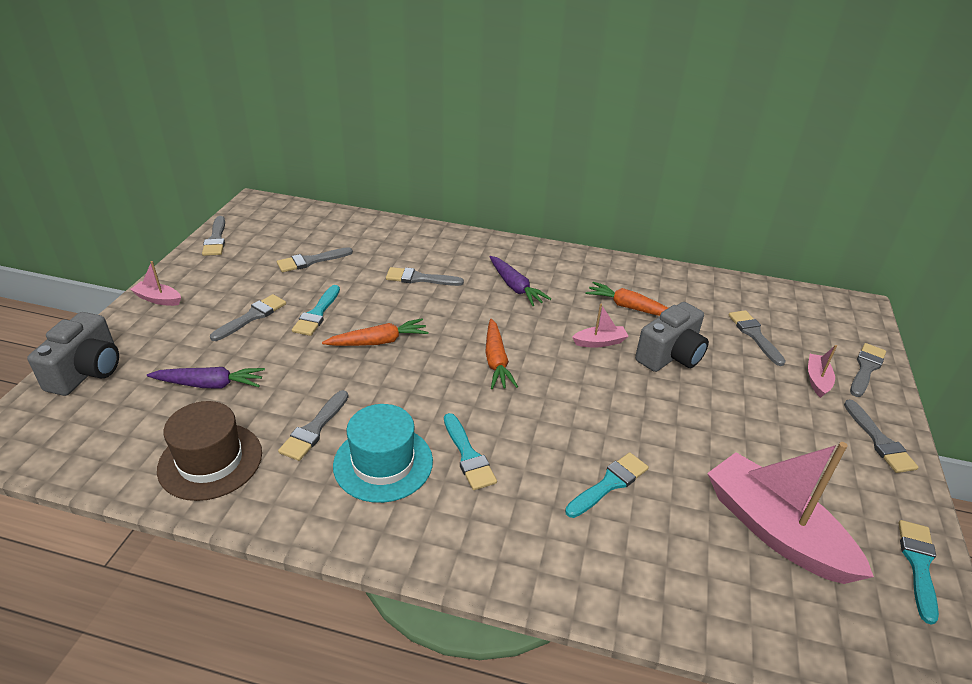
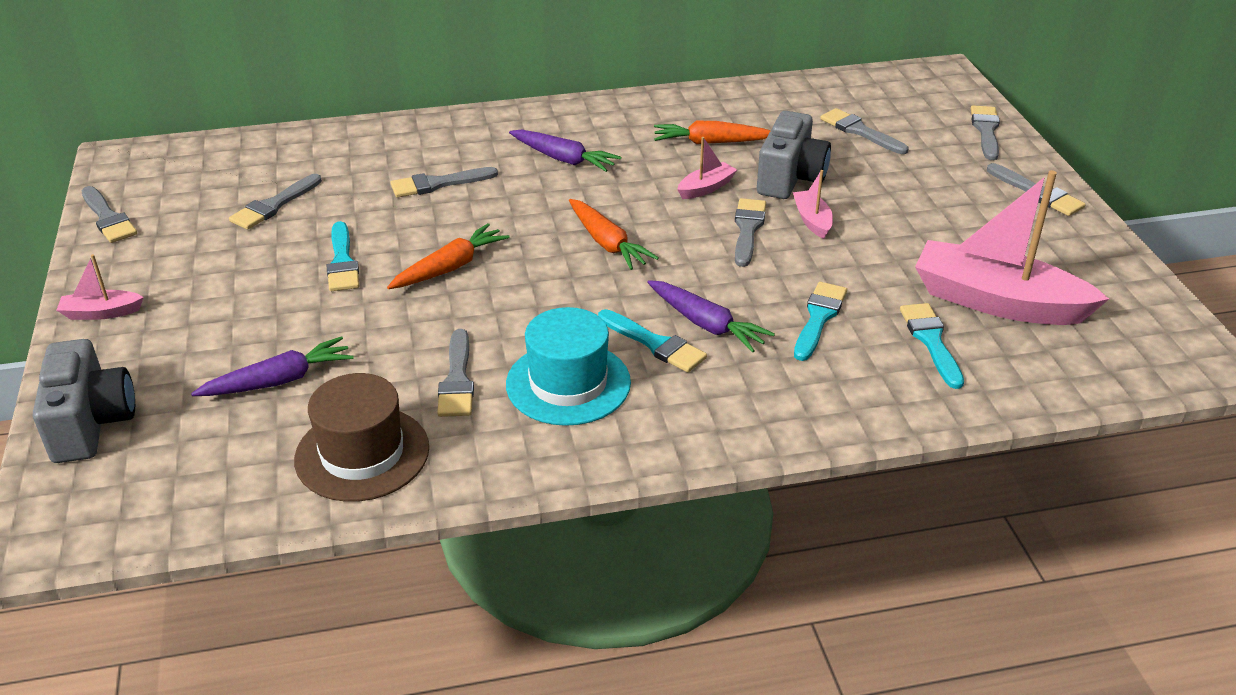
camera: 25 degrees left, 0 degrees up
(252, 317) = (258, 292): grey brush -> grey brush (748, 229)
(518, 454) = (706, 324): none -> purple carrot
(817, 380) = (948, 156): pink boat -> pink boat (812, 220)
(918, 565) = (1131, 285): turquoise brush -> turquoise brush (931, 341)

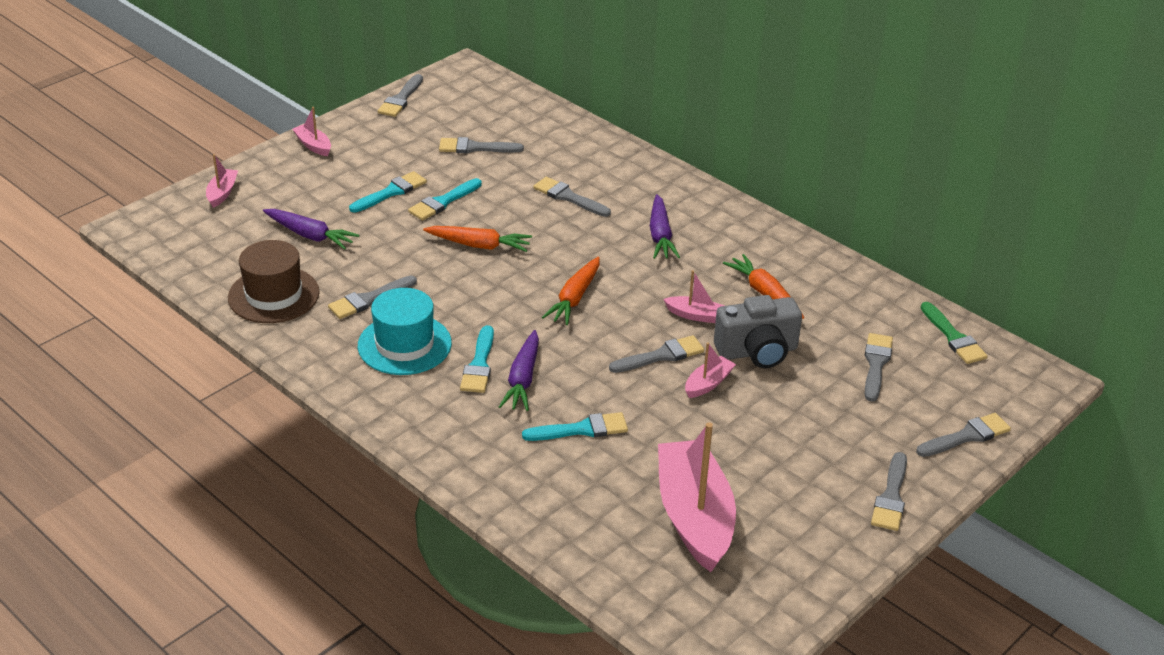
camera: 55 degrees right, 0 degrees up
(91, 423) = (222, 193): grey camera -> pink boat
(856, 86) = (953, 337): none -> green brush
(931, 341) = (606, 495): turquoise brush -> turquoise brush (391, 192)

